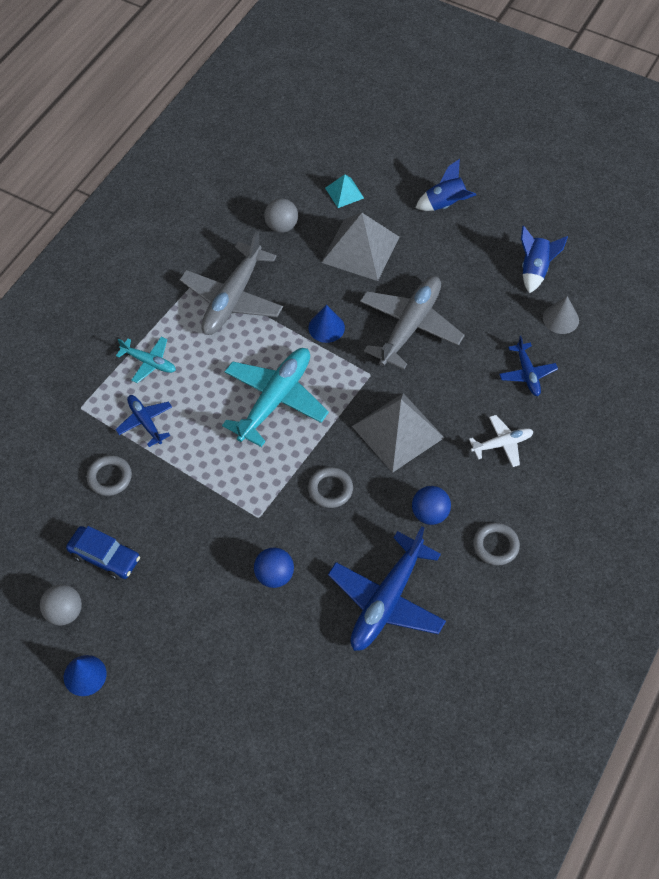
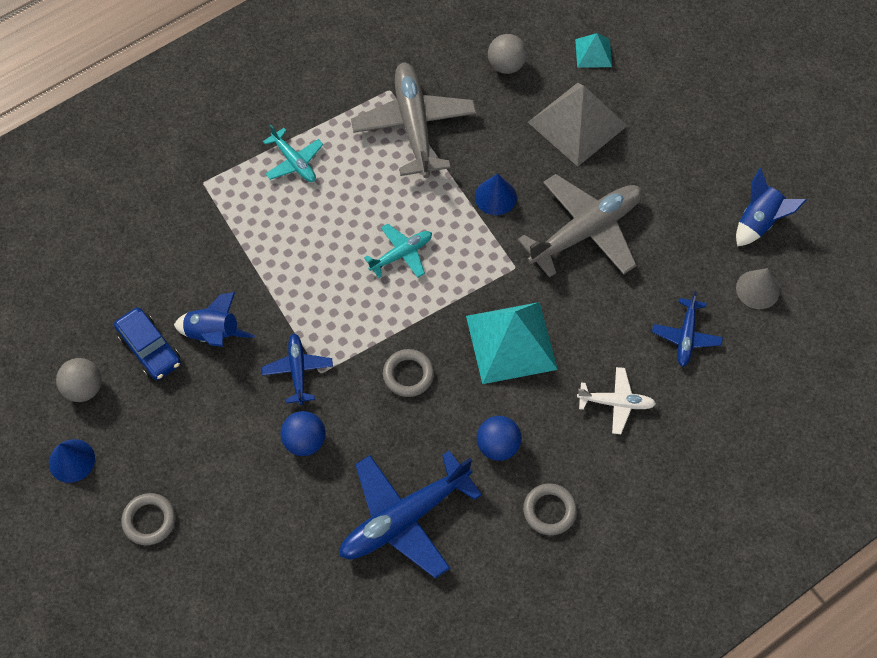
camera: 25 degrees right, 5 degrees up
(109, 477) = (195, 268): grey ring -> grey ring (149, 520)
(145, 422) = (258, 224): blue plane -> blue plane (298, 371)
(232, 298) = (414, 126): grey plane -> grey plane turned 120 degrees clockwise
(275, 400) = (401, 254): turquoise plane -> turquoise plane, size x0.52
(397, 432) = (511, 342): grey pyramid -> turquoise pyramid
(445, 204) = (698, 108): blue rocket -> blue rocket (213, 334)

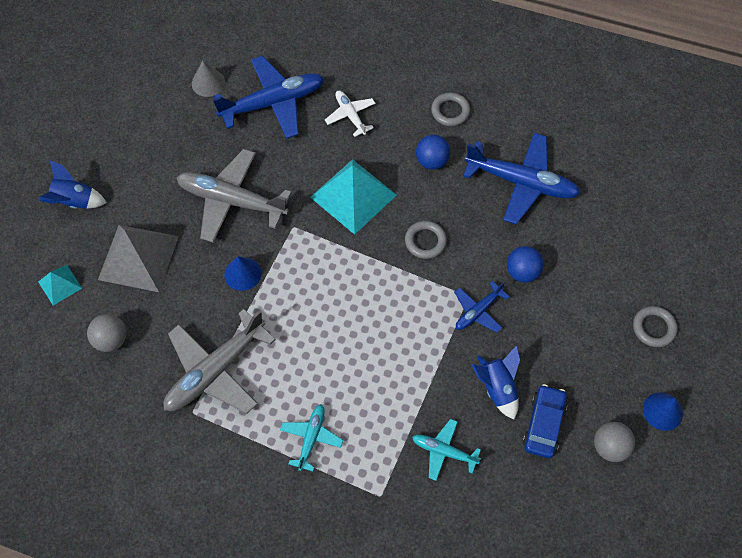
camera: 125 degrees left, 0 degrees up
(401, 254) = (337, 305): turquoise plane -> turquoise plane (444, 451)
(686, 336) = (273, 103): blue plane -> blue plane, size x1.91
(759, 222) = (152, 106): blue rocket -> blue rocket (75, 201)

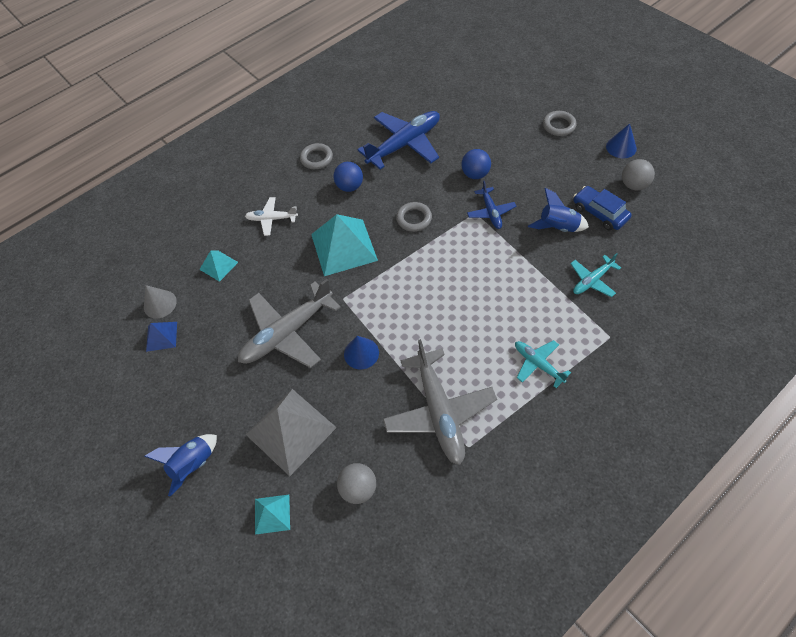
camera: 55 degrees left, 5 degrees down
(177, 104) = (161, 336): none -> blue pyramid
(273, 103) = (218, 265): blue plane -> turquoise pyramid

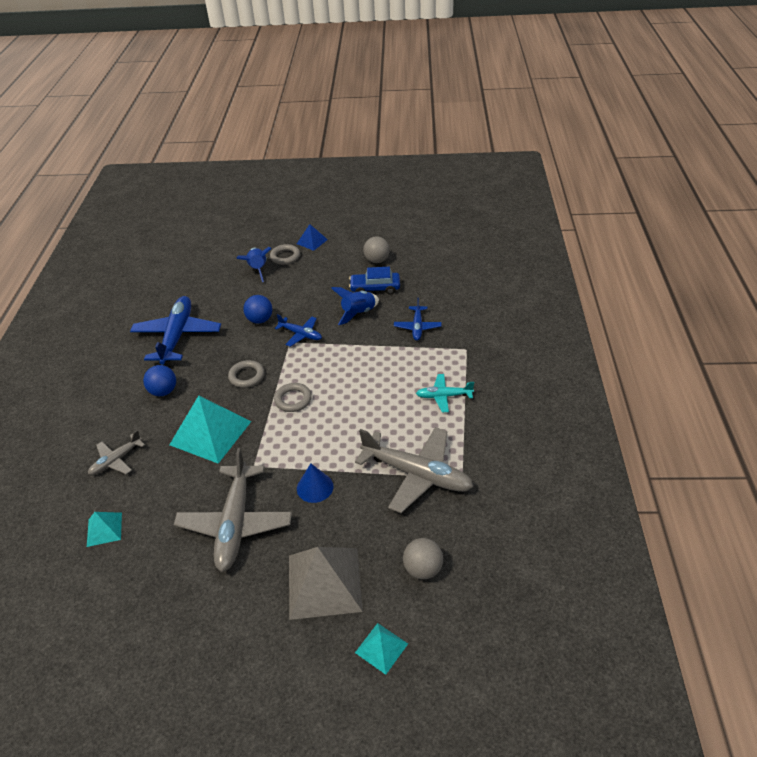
camera: 50 degrees left, 15 degrees down
(160, 304) = (76, 603): grey cone -> none
(161, 336) = (111, 624): blue pyramid -> blue pyramid (312, 241)
(193, 464) = (270, 683): blue rocket -> blue rocket (258, 269)
(272, 219) = (116, 460): white plane -> grey plane
(316, 158) = (106, 392): grey ring -> grey ring (293, 399)
(592, 280) = (417, 327): turquoise plane -> blue plane
(621, 147) = (343, 245): blue cone -> none

